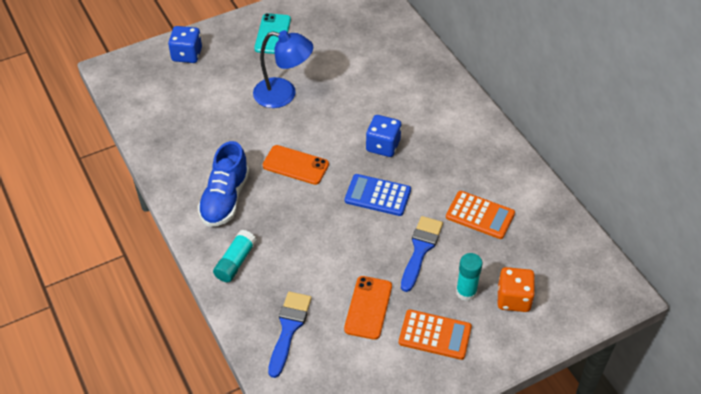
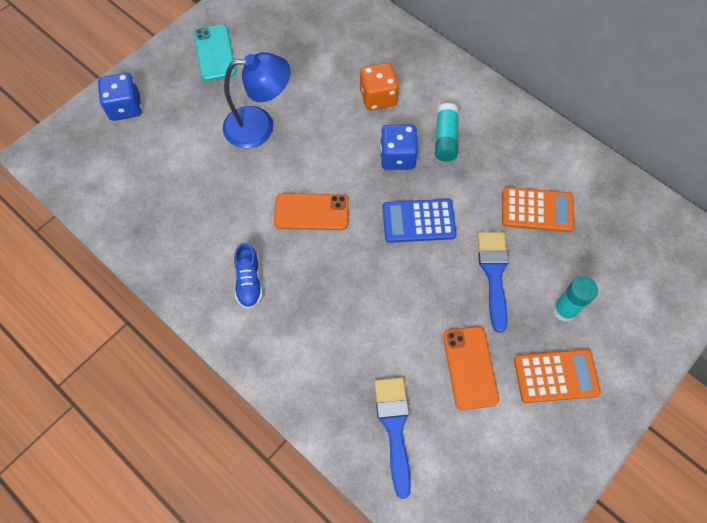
camera: 20 degrees left, 15 degrees up
(225, 199) = (249, 282): blue shoe -> blue shoe, size x0.59
(235, 262) = (296, 361): turquoise glue stick -> turquoise glue stick (445, 138)
(513, 299) = (616, 301): orange dice -> orange dice (378, 97)

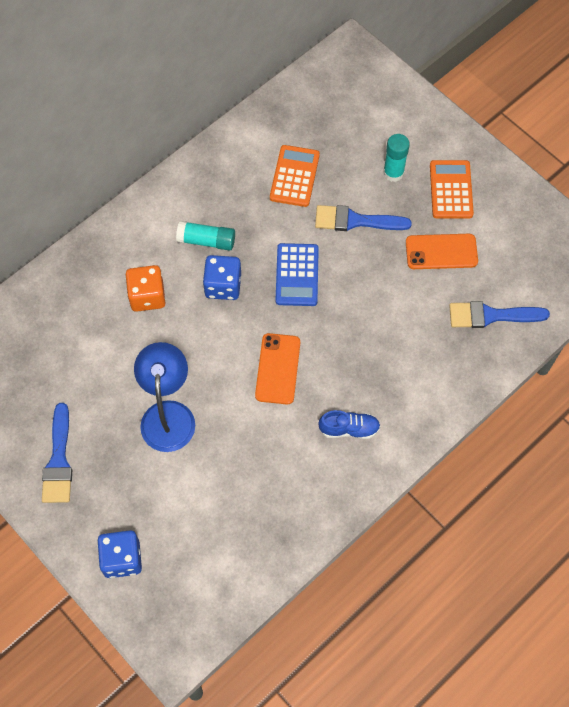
camera: 85 degrees left, 0 degrees up
(214, 53) = (58, 460): turquoise phone -> blue brush

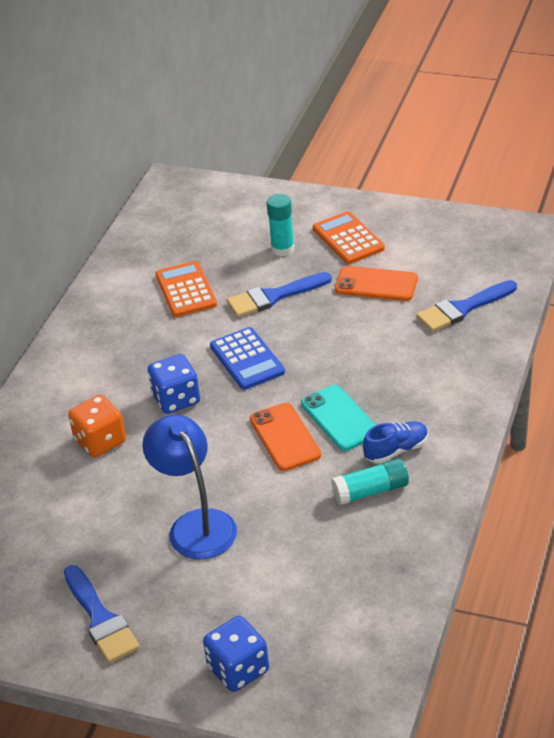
camera: 25 degrees left, 25 degrees down
(206, 241) = (131, 373): turquoise glue stick -> turquoise glue stick (370, 491)
(328, 373) = (339, 418): none -> turquoise phone
(441, 252) = (376, 284): orange phone -> orange phone turned 45 degrees clockwise

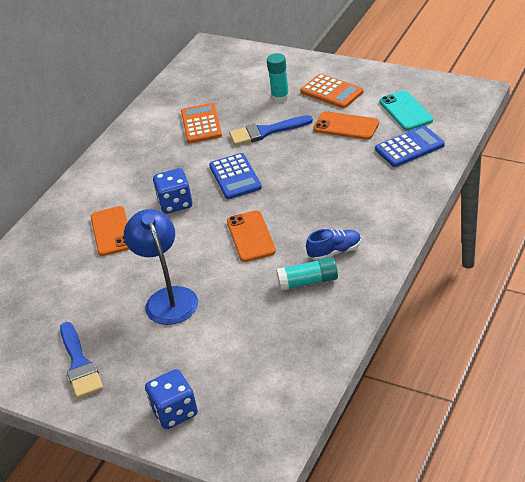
camera: 10 degrees right, 0 degrees up
(100, 441) = (111, 231): orange dice -> orange phone
(339, 418) = (296, 225): turquoise phone -> turquoise phone (405, 111)
(348, 239) = (331, 92): orange calculator -> orange calculator turned 150 degrees clockwise
(462, 308) = (409, 147): blue brush -> blue calculator

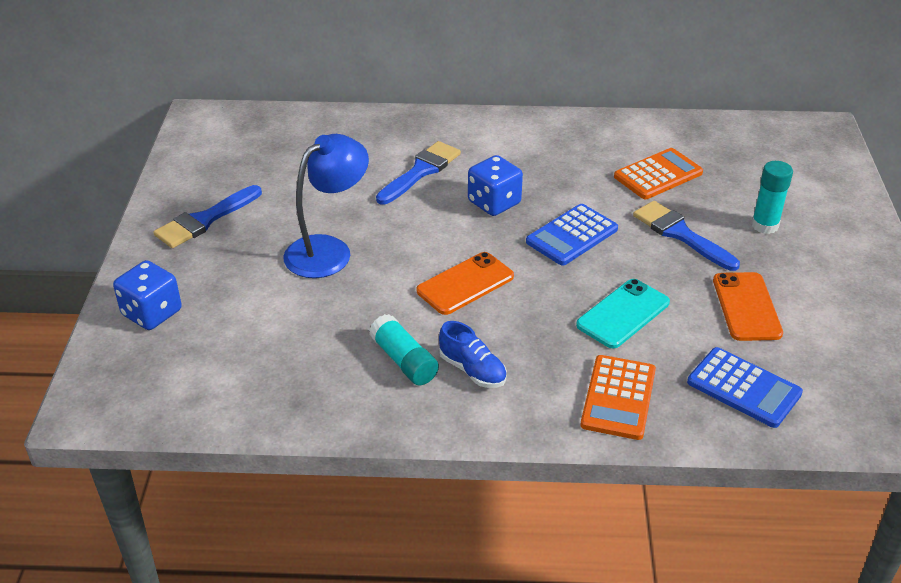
camera: 60 degrees right, 0 degrees up
(111, 231) = (421, 171): orange phone -> blue brush
(331, 92) = (815, 270): orange calculator -> orange calculator (618, 398)
(405, 111) = (829, 361): turquoise phone -> turquoise phone (623, 314)

